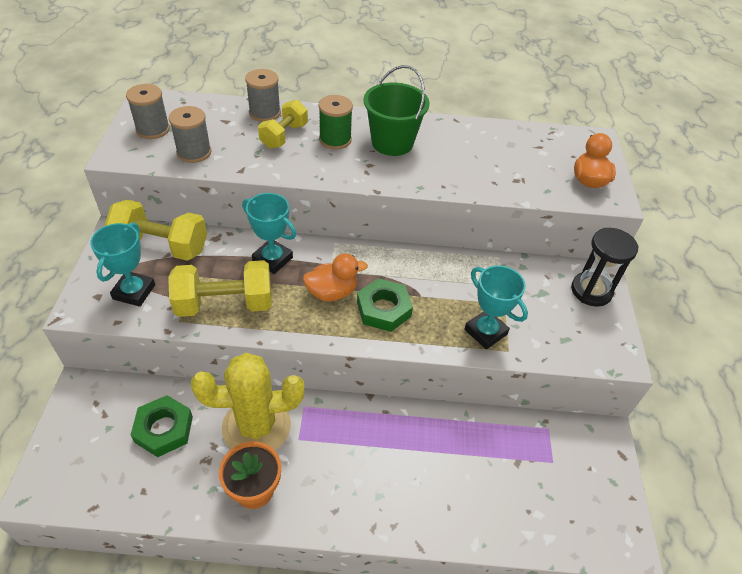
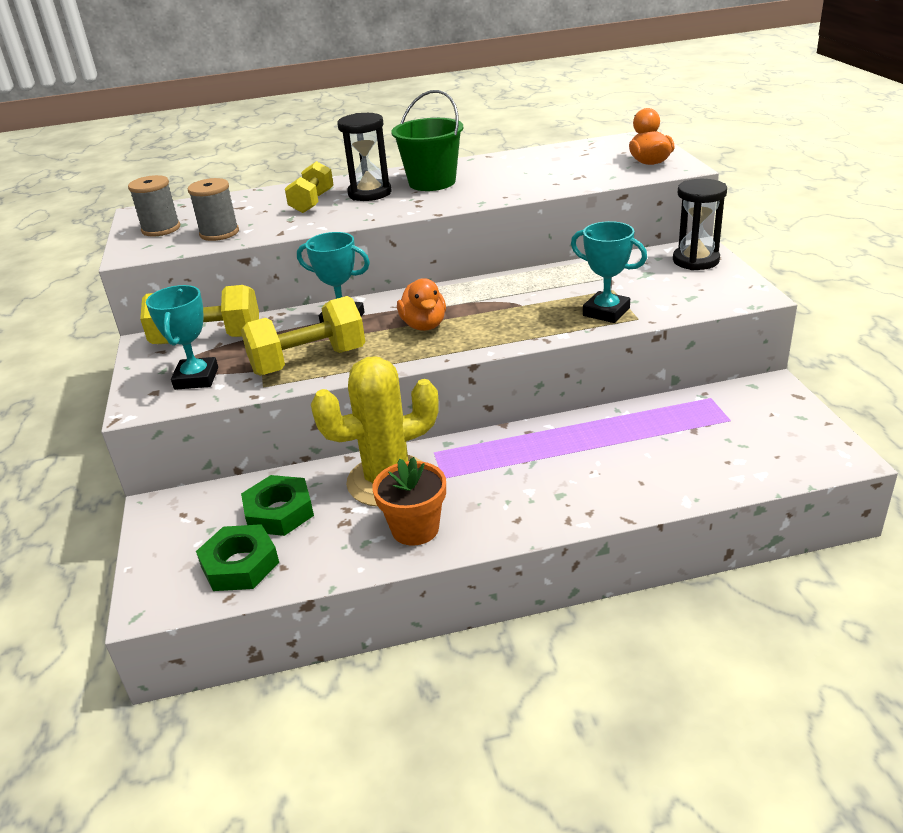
camera: 10 degrees left, 15 degrees down
(265, 113) = (280, 193): grey spool -> none
(332, 292) = (424, 325): orange duck -> orange duck turned 105 degrees clockwise
(335, 140) = (370, 193): green spool -> black hourglass
(384, 309) = (488, 323): green nut -> green nut (240, 564)

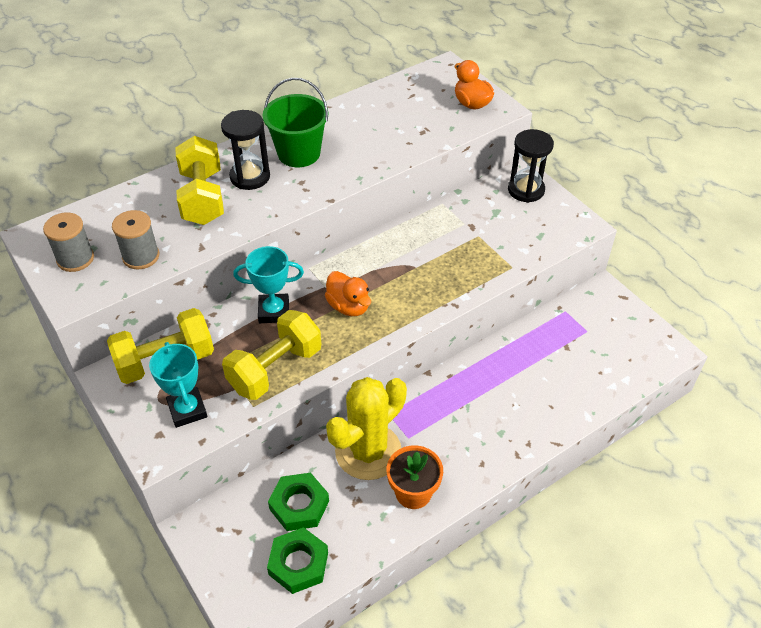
camera: 25 degrees left, 15 degrees up
(312, 202) = (203, 197): yellow dumbbell -> yellow dumbbell, size x1.54
(606, 312) = (485, 264): turquoise trophy -> none

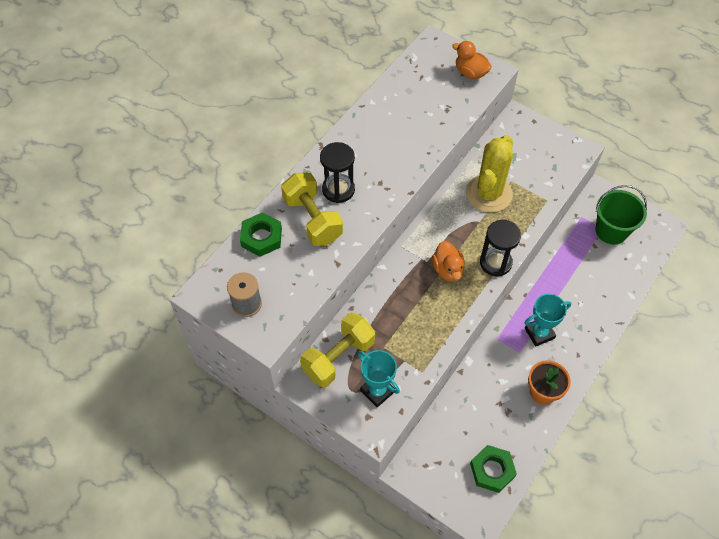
camera: 20 degrees left, 10 degrees up
(141, 256) = (296, 286): grey spool -> none
(274, 311) = (395, 291): turquoise trophy -> turquoise trophy (539, 333)
(275, 369) = (422, 338): yellow dumbbell -> none
(299, 153) = (364, 157): green bucket -> green bucket (611, 231)
(299, 505) = (471, 428): green nut -> green nut (261, 237)
(349, 306) = (447, 270): orange duck -> orange duck turned 45 degrees clockwise
(368, 451) = (497, 372): yellow cactus -> yellow cactus (488, 193)
(526, 190) = (526, 130): black hourglass -> black hourglass (495, 263)

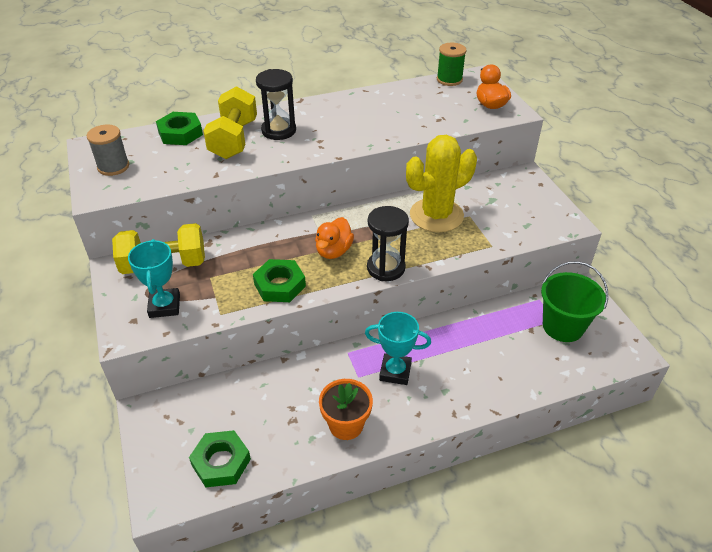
camera: 35 degrees right, 15 degrees down
(416, 58) = (449, 79): none -> green spool
(439, 322) = (280, 285): none -> green nut

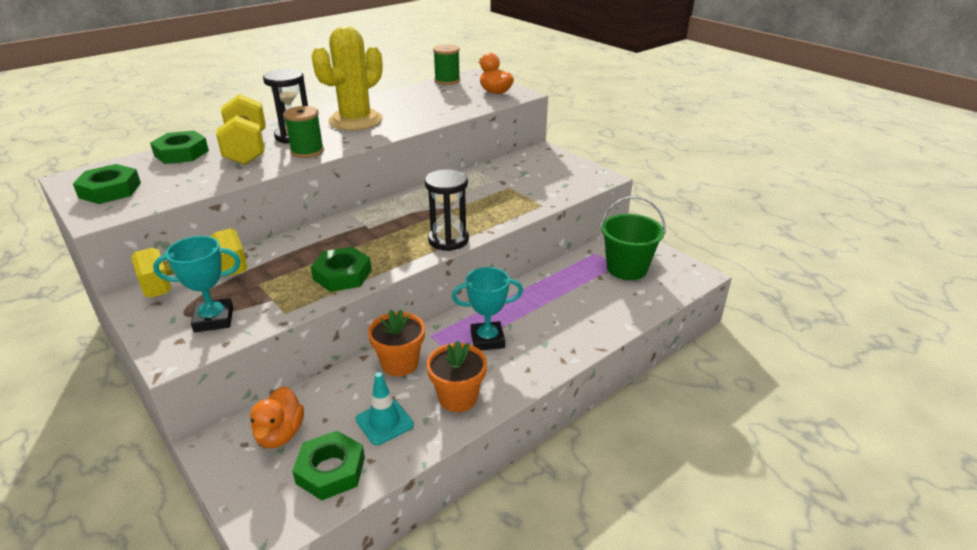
camera: 20 degrees left, 10 degrees down
(113, 167) = (110, 190): grey spool -> green nut
(164, 306) = (214, 319): turquoise trophy -> turquoise trophy turned 75 degrees counterclockwise
(277, 430) = (384, 422): none -> turquoise traffic cone
(283, 153) = (307, 151): none -> green spool
(311, 375) = (400, 364): none -> orange flower pot
(333, 251) = (387, 237): orange duck -> orange duck (280, 434)
(436, 215) = (477, 192): yellow cactus -> yellow cactus (355, 120)

